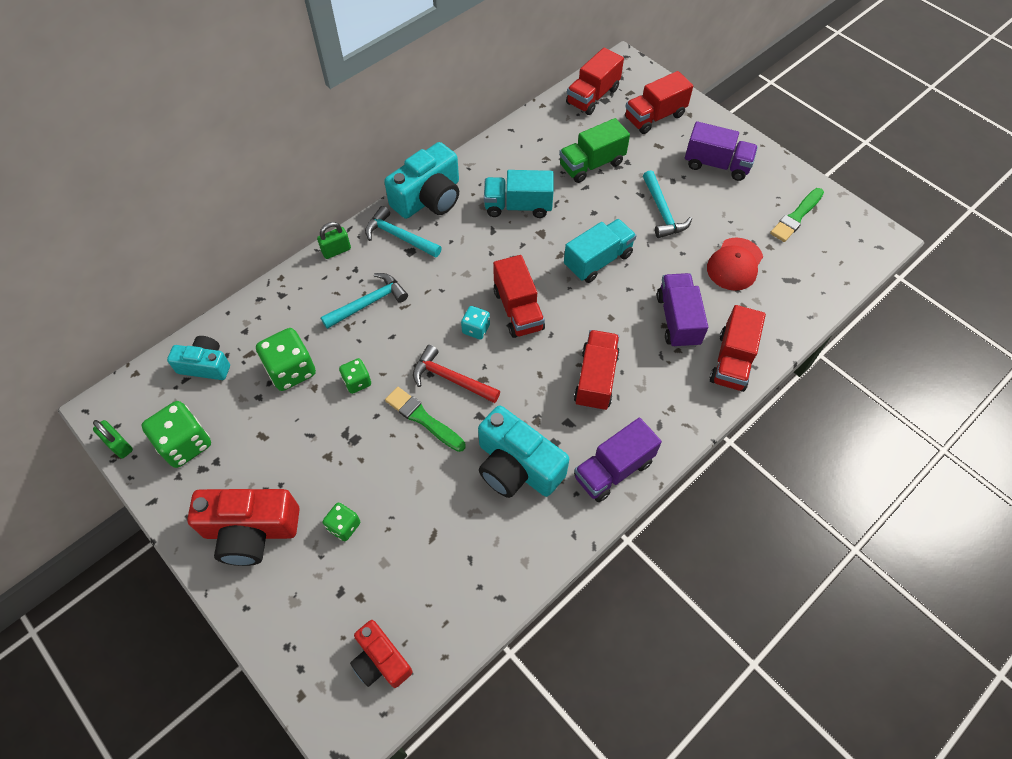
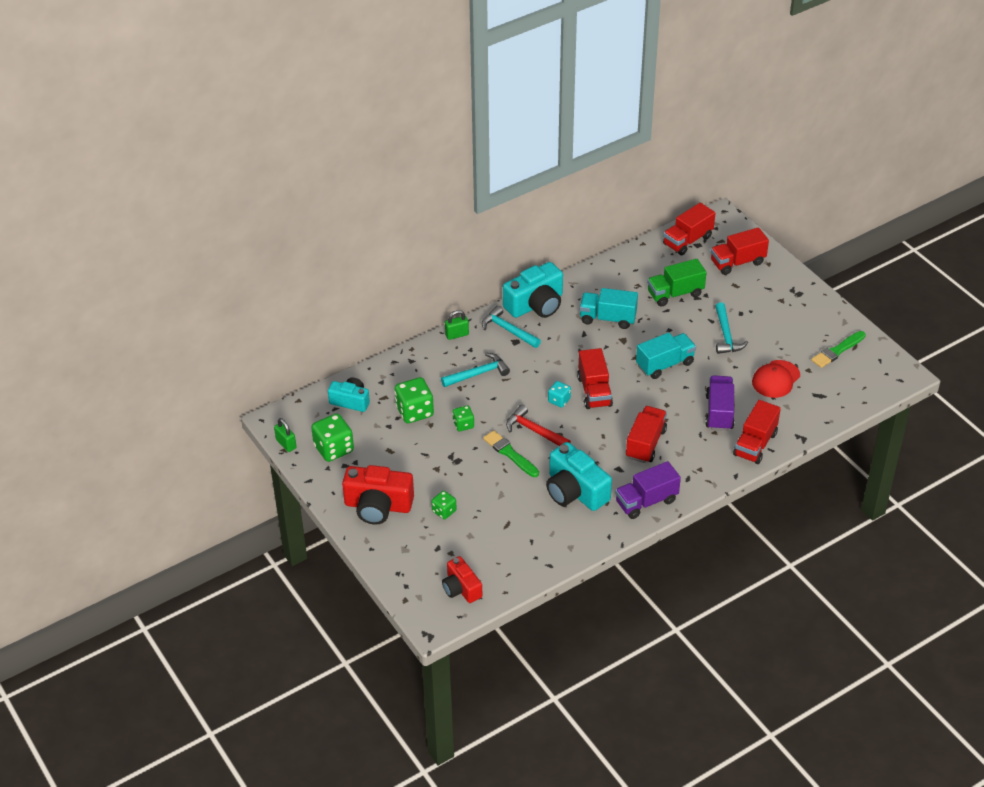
camera: 10 degrees right, 15 degrees down
(716, 165) = (781, 305): purple truck -> none

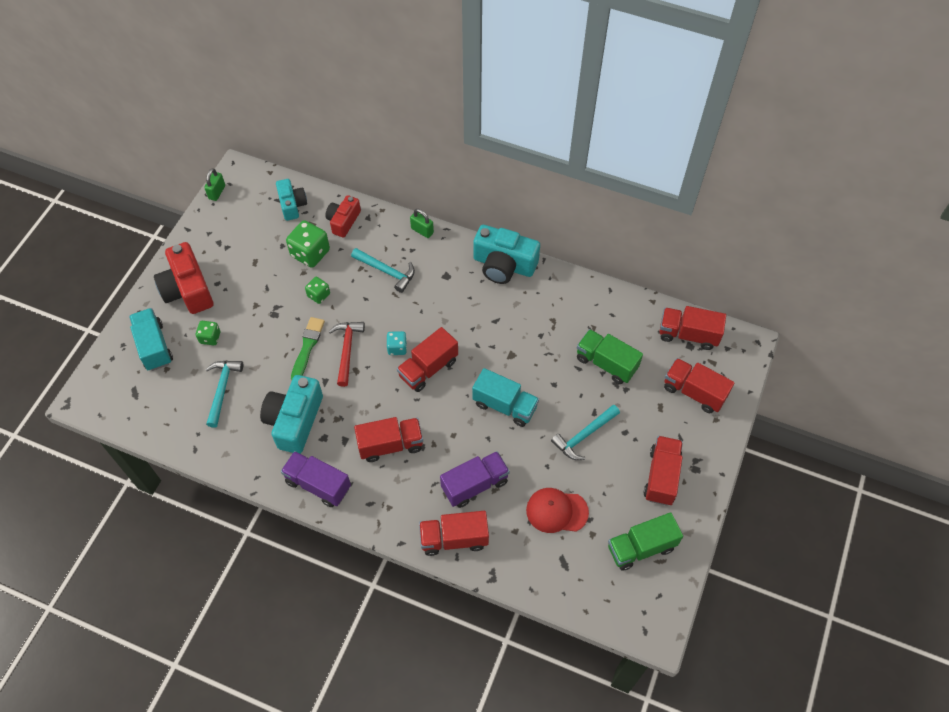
camera: 55 degrees right, 15 degrees up
(334, 449) = (232, 225): green dice -> none
(461, 588) = (131, 398): red camera -> red camera (343, 221)
(508, 330) = (456, 263): turquoise hammer -> turquoise hammer (222, 389)
(608, 318) = (529, 328): turquoise truck -> turquoise truck (154, 346)
(791, 313) = (661, 476): none -> red truck
(837, 351) = (641, 547): green brush -> green truck

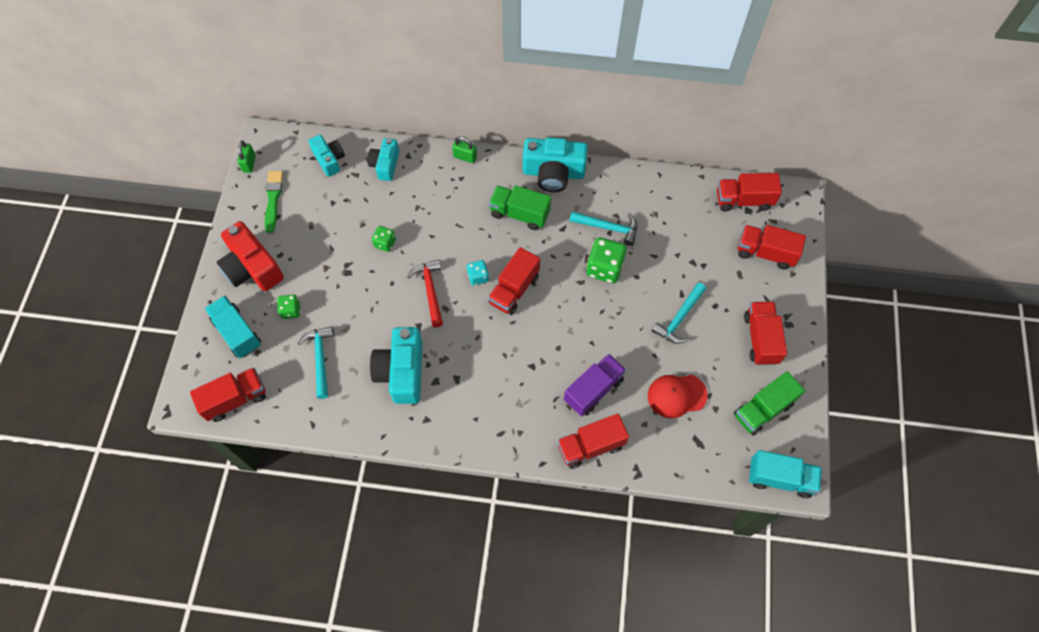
camera: 15 degrees left, 5 degrees up
(307, 347) = (390, 297): green brush -> green brush (273, 199)
(310, 253) = (363, 204): green dice -> green dice (604, 268)
(318, 484) = (445, 428): purple truck -> none
(343, 221) = (385, 165): red camera -> turquoise camera
(386, 271) = (443, 205): turquoise hammer -> turquoise hammer (608, 228)
(390, 445) = (502, 372): red truck -> red truck (235, 399)
(505, 405) = (597, 308): turquoise truck -> turquoise truck (780, 478)
(606, 363) = (678, 245): green truck -> green truck (519, 214)

